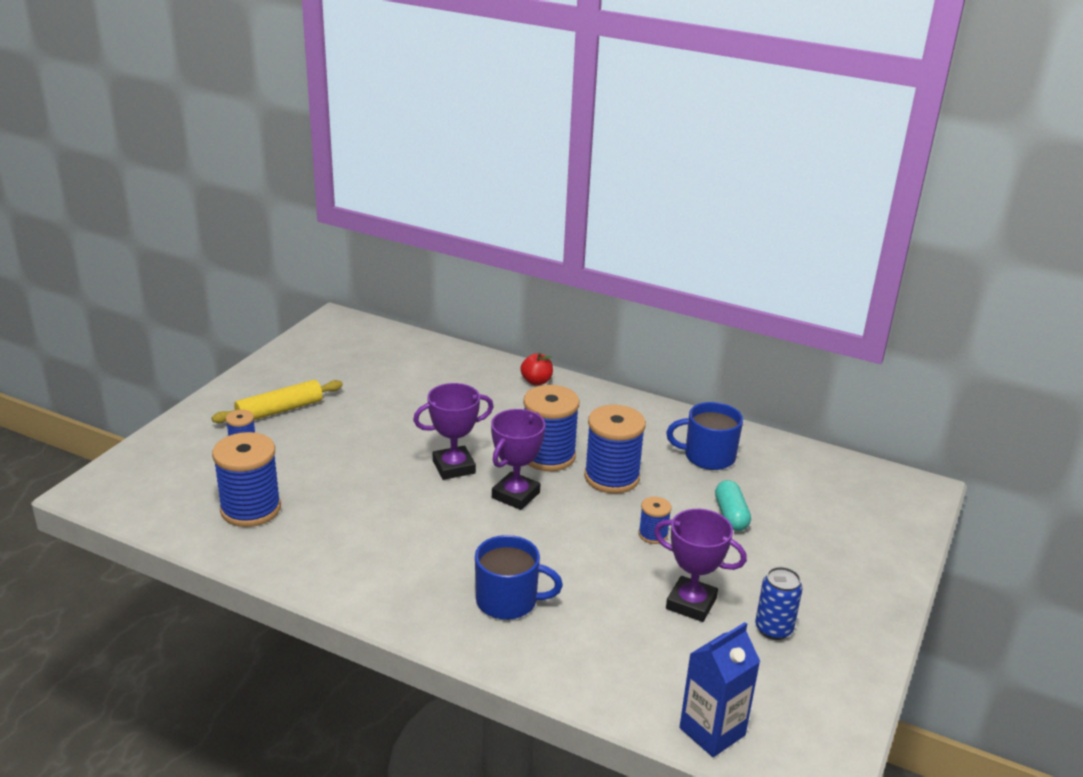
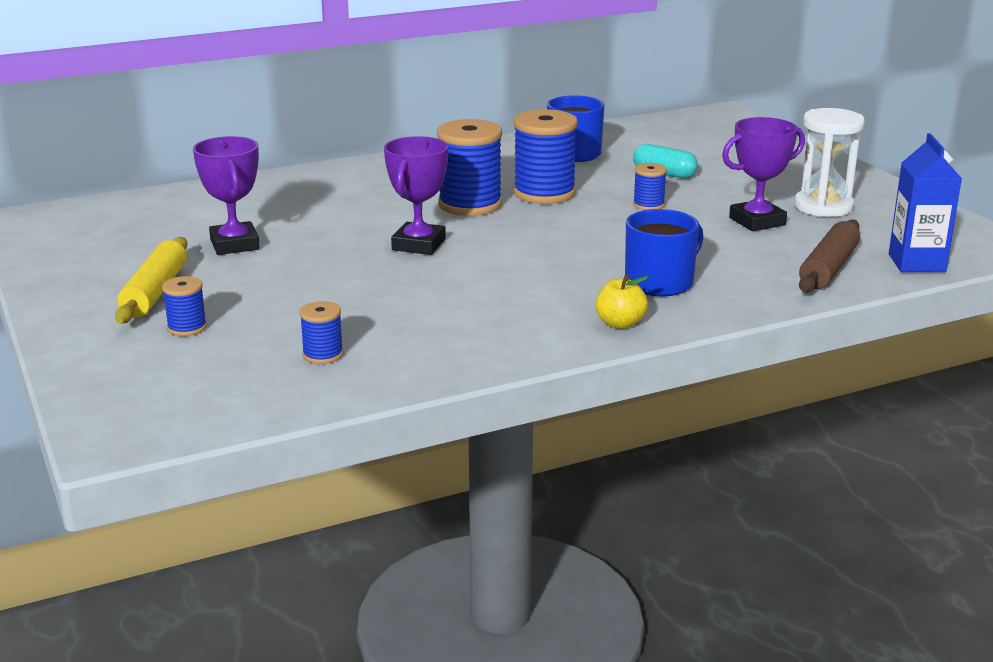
camera: 50 degrees left, 5 degrees down
(251, 509) = (323, 355): blue spool -> blue spool, size x0.50
(415, 611) = (620, 323): none -> yellow apple
(515, 495) = (508, 234): purple trophy -> purple trophy (234, 244)
(536, 381) = (340, 173): red apple -> none
(638, 680) = (828, 268): none -> brown rolling pin
(773, 629) = (823, 207): blue can -> white hourglass

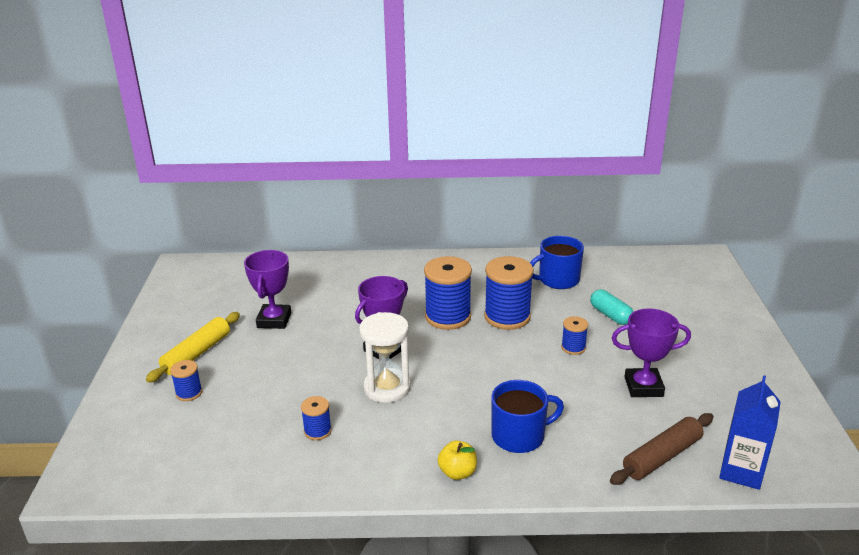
camera: 25 degrees right, 5 degrees up
(323, 355) = (245, 444): blue spool -> blue spool (317, 431)
(823, 207) = (710, 383): white hourglass -> white hourglass (387, 388)

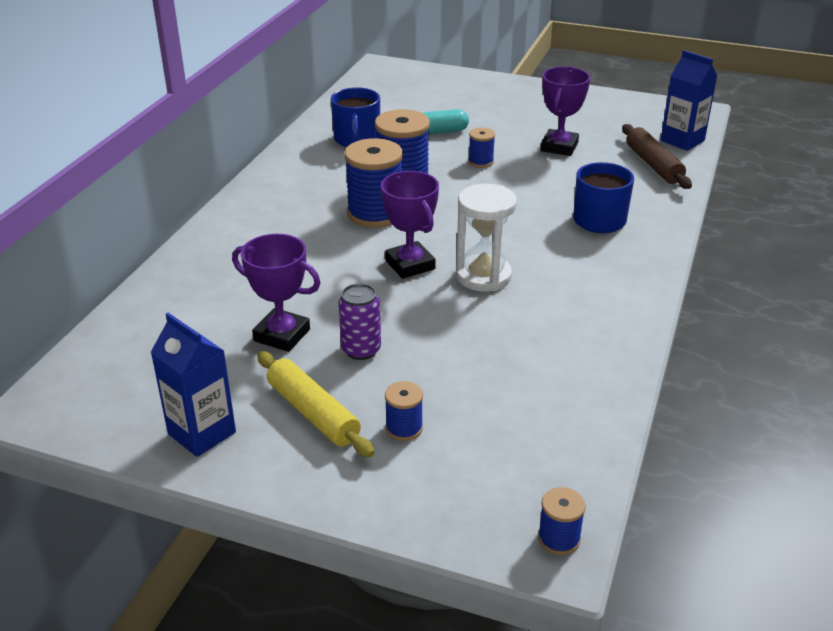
camera: 70 degrees left, 5 degrees up
(170, 320) = (202, 433): none -> blue carton
(269, 355) = (361, 350): none -> purple can
(317, 431) = (536, 334): blue spool -> blue spool (559, 539)
(457, 472) = (637, 262): yellow apple -> none

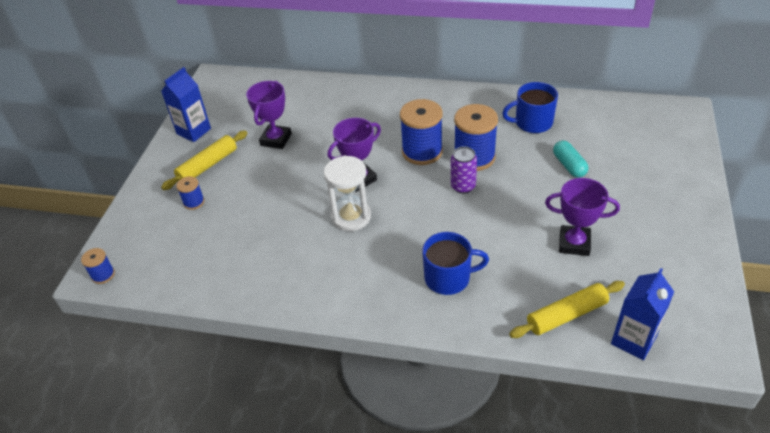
camera: 85 degrees right, 10 degrees up
(361, 350) = (263, 173): purple can -> purple can (463, 186)
(481, 162) = (523, 196): blue spool -> none
(653, 165) = (566, 315): brown rolling pin -> yellow rolling pin

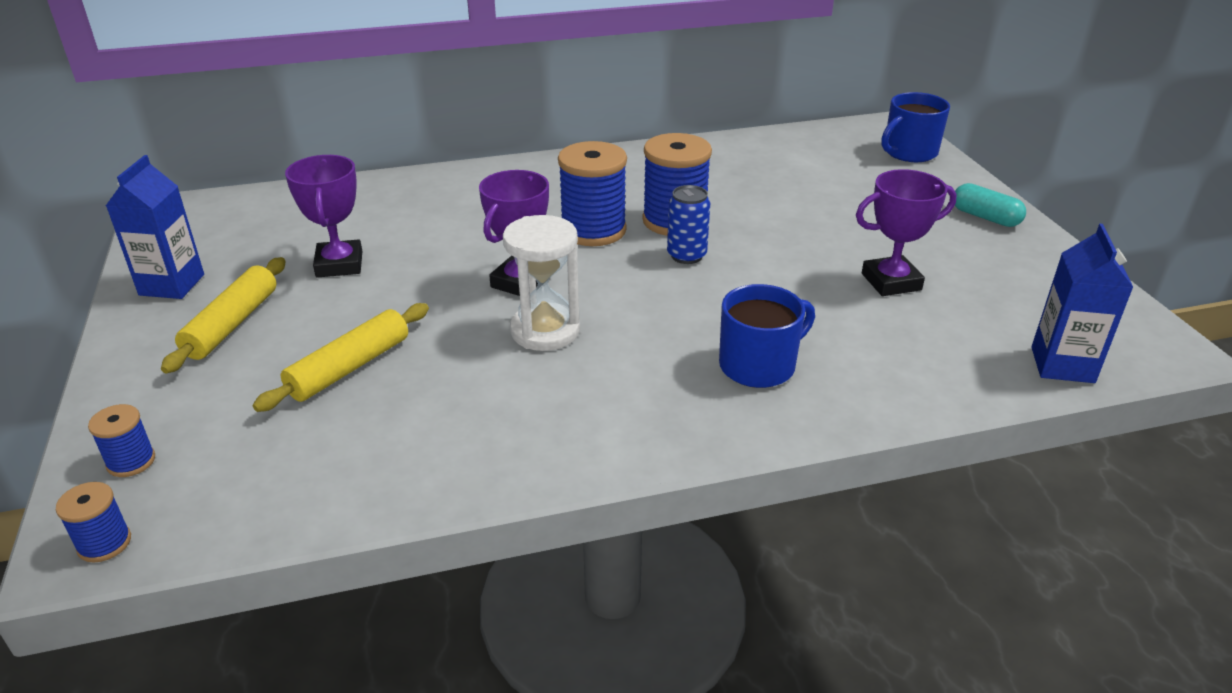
camera: 30 degrees left, 10 degrees down
(194, 202) = (238, 380): blue spool -> blue spool (131, 461)
(463, 186) = (686, 255): purple can -> blue can
(532, 123) = (720, 170): blue mug -> blue mug (909, 152)
(566, 315) = (956, 362): yellow rolling pin -> yellow rolling pin (349, 367)
(569, 165) = (808, 203): turquoise capsule -> turquoise capsule (985, 217)

